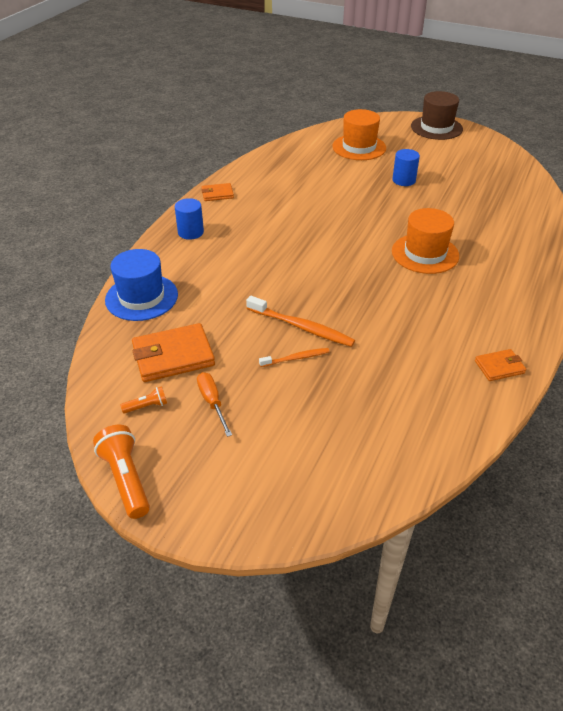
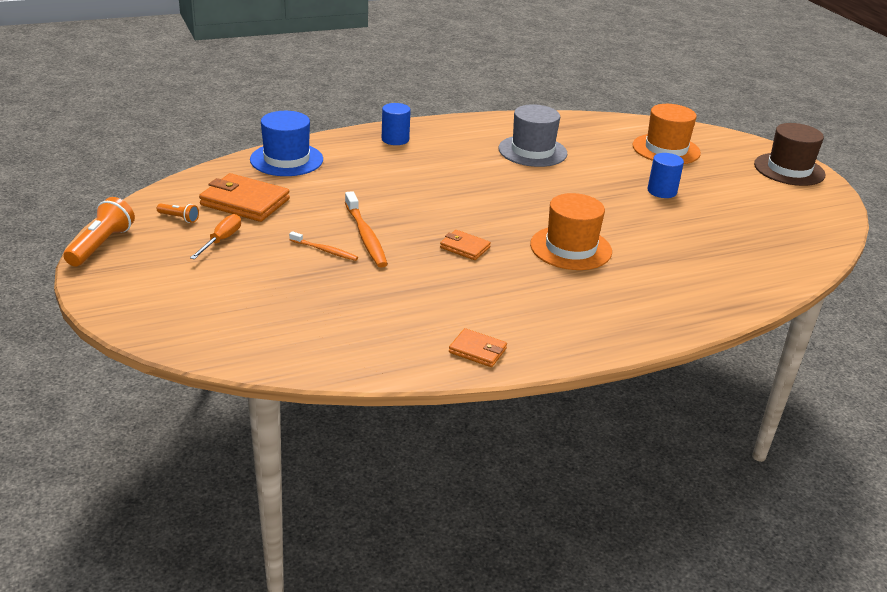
camera: 40 degrees right, 10 degrees down
(217, 194) = (464, 125): orange wallet -> orange wallet (464, 247)
(291, 191) = (532, 151): none -> grey hat

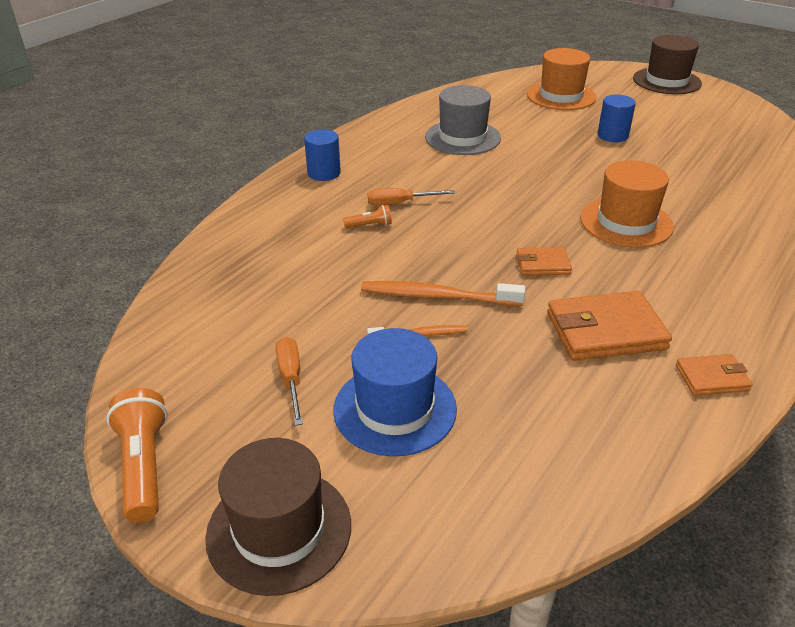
camera: 30 degrees left, 5 degrees up
(130, 299) = (279, 530): none -> brown hat
(179, 218) = (203, 374): orange flashlight -> orange flashlight (370, 225)
(245, 202) = (257, 315): orange wallet -> orange wallet (605, 331)
(286, 159) = (240, 241): blue hat -> blue hat (395, 409)
(365, 236) = (437, 296): orange toothbrush -> orange toothbrush turned 150 degrees clockwise
(420, 176) = (400, 203): none -> orange screwdriver

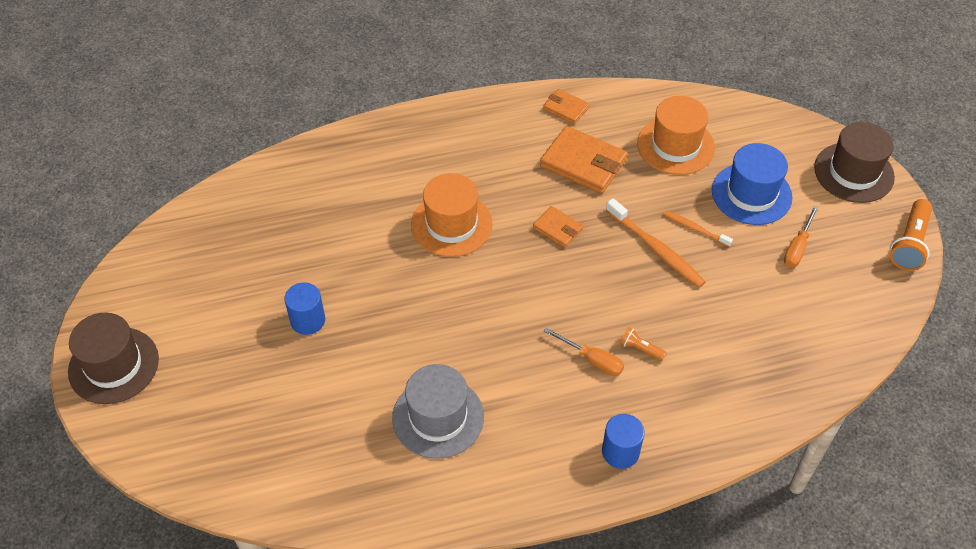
camera: 140 degrees left, 15 degrees up
(561, 96) = (251, 420): orange hat -> orange hat (675, 146)

